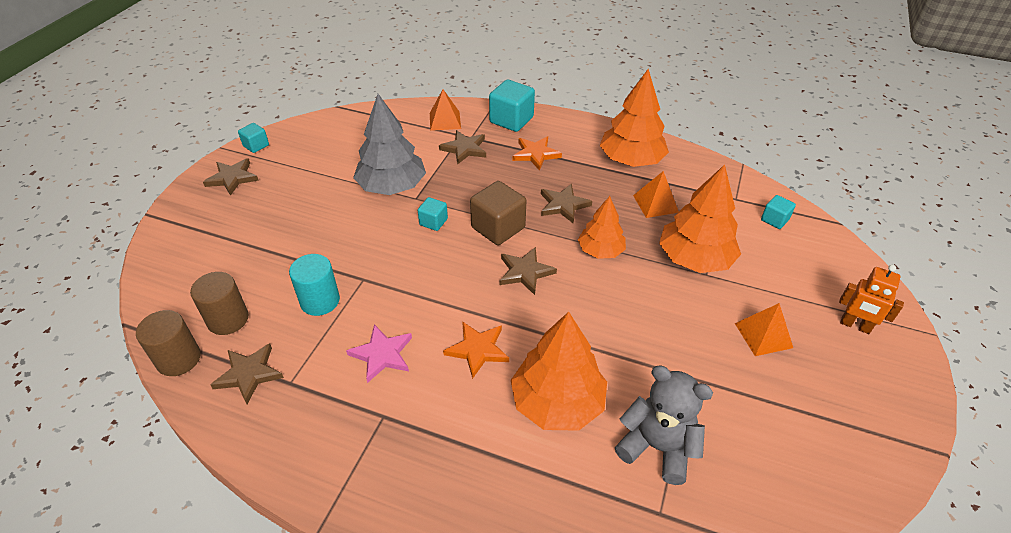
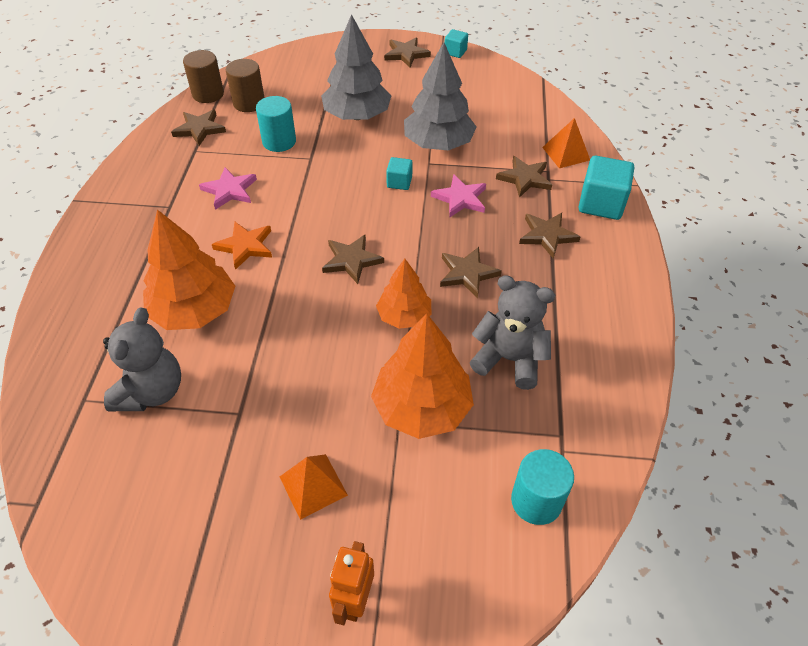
camera: 75 degrees right, 5 degrees up
(313, 232) = (357, 116): none -> grey tree
(473, 189) = (460, 198): none -> pink star
(498, 228) = (409, 228): brown cube -> none
(536, 154) = (547, 236): orange star -> brown star
(631, 160) = (585, 326): orange tree -> none
(655, 203) = (509, 359): orange pyramid -> grey teddy bear
(774, 220) = (536, 501): turquoise cube -> turquoise cylinder

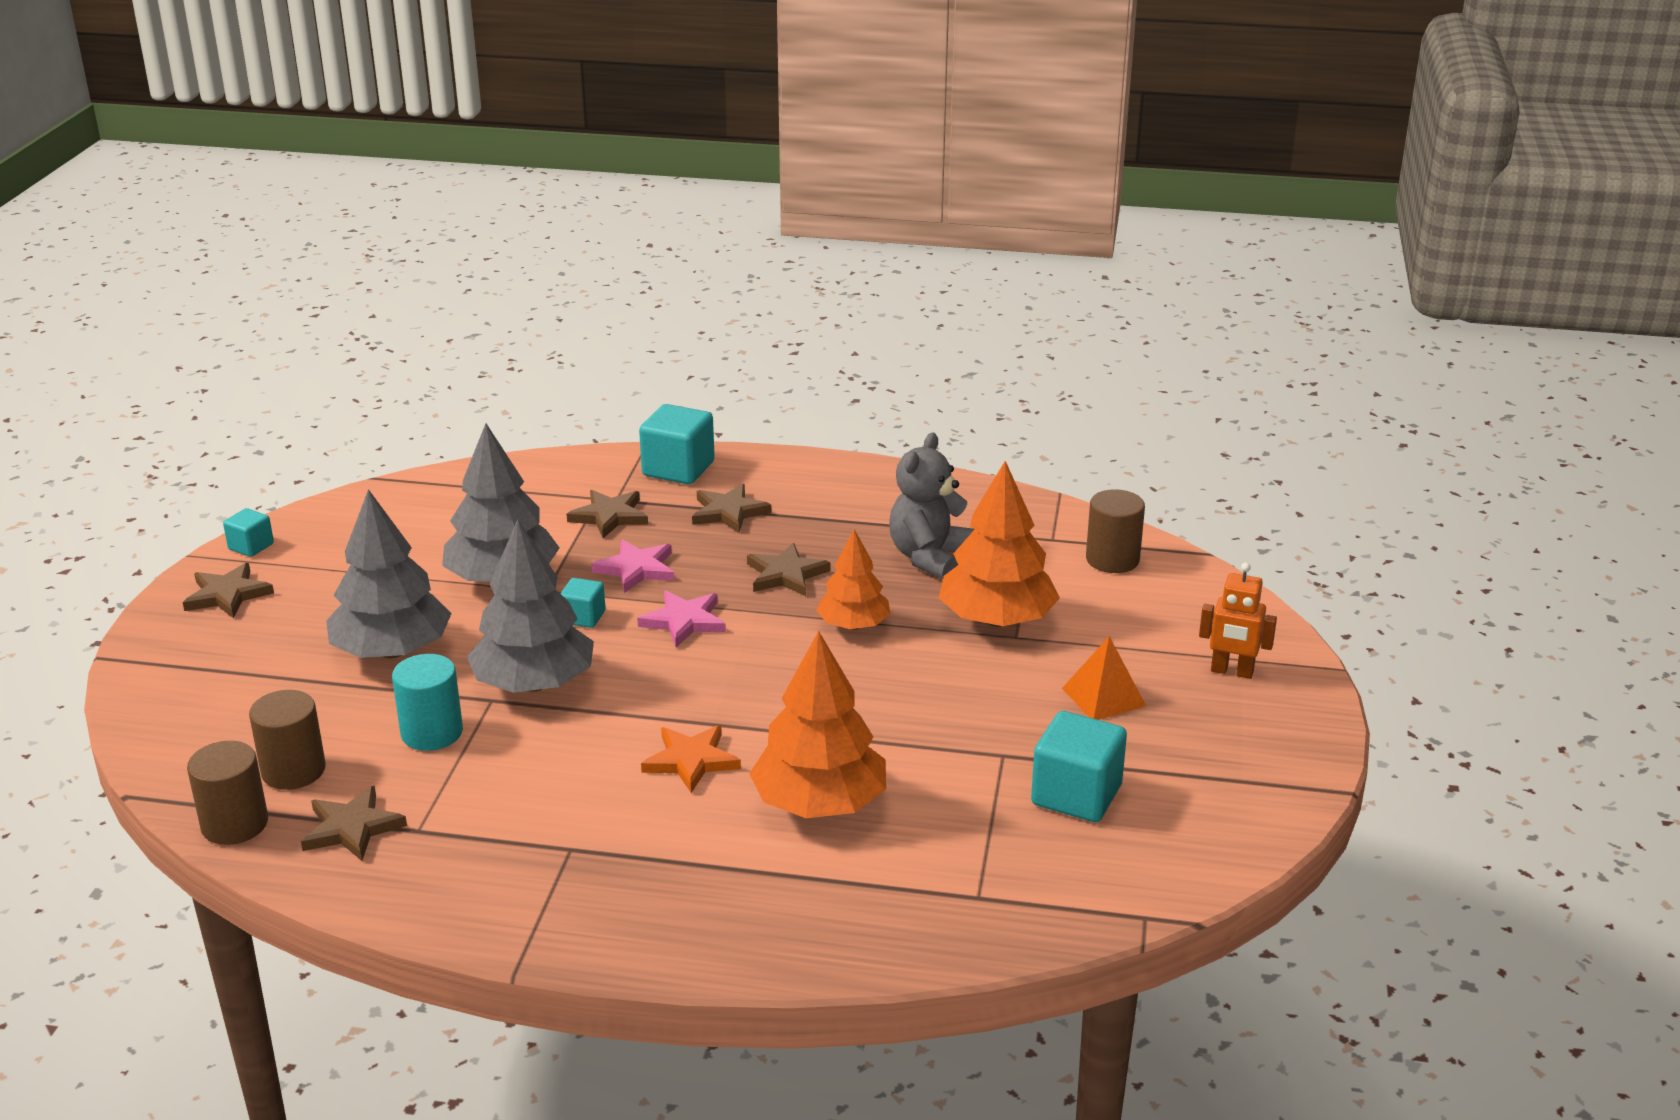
camera: 85 degrees left, 20 degrees down
(151, 391) = (966, 832): grey teddy bear -> none
(184, 462) = (1076, 795): none -> turquoise cube
(229, 190) = (549, 782): pink star -> pink star (684, 621)
(326, 172) = (534, 683): none -> grey tree
(351, 260) = (743, 663): brown star -> none
(536, 501) = (1112, 559): turquoise cylinder -> brown cylinder
(566, 153) = (566, 480): orange pyramid -> none

